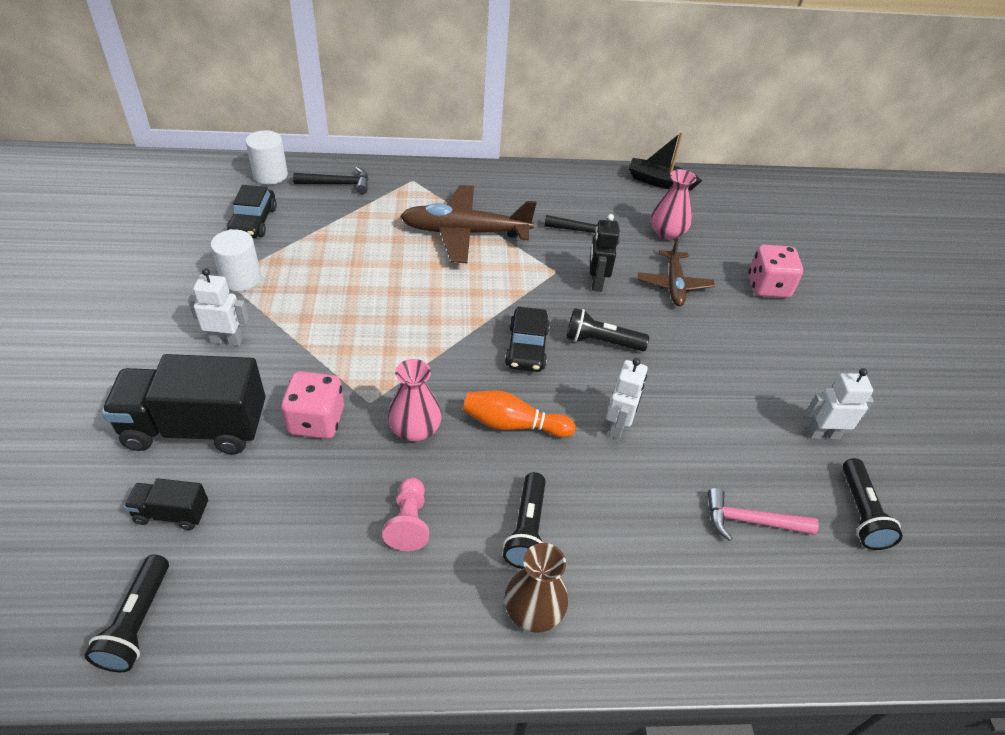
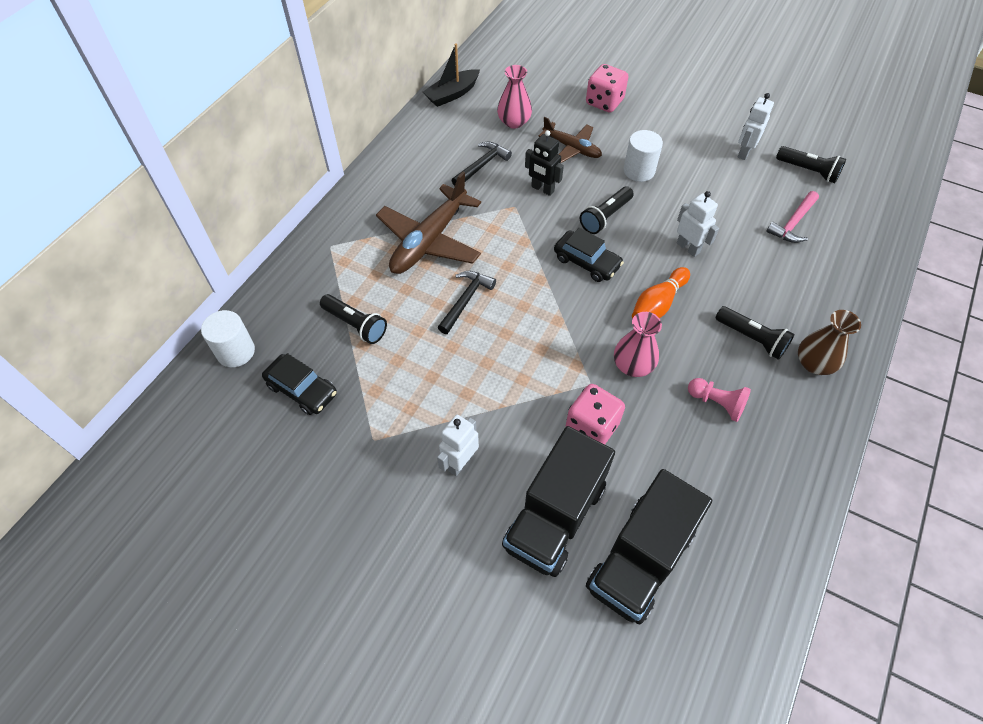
camera: 55 degrees left, 10 degrees up
(137, 622) = (734, 611): black flashlight -> black flashlight (355, 325)
(172, 513) = (640, 559): black truck -> black truck, size x2.12
(241, 278) = (382, 426): white cylinder -> white cylinder (639, 171)
(337, 184) = (293, 303): black hammer -> black hammer (465, 300)

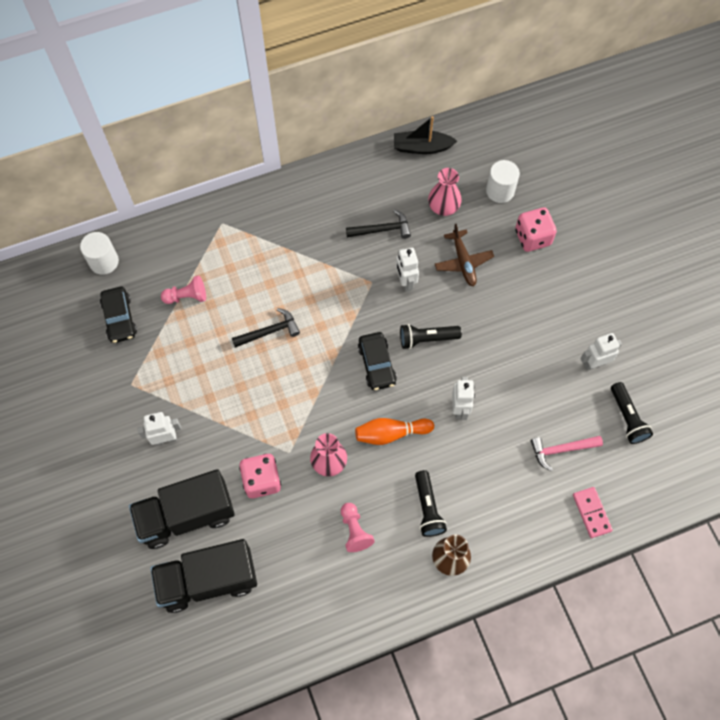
camera: 40 degrees right, 10 degrees up
(355, 325) = (187, 296): black flashlight -> pink pawn
(429, 241) = (288, 267): brown plane -> none
(542, 189) = (405, 282): black robot -> white robot
(639, 171) = (493, 319): white cylinder -> white cylinder (500, 191)
(865, 250) = (591, 513): none -> pink domino

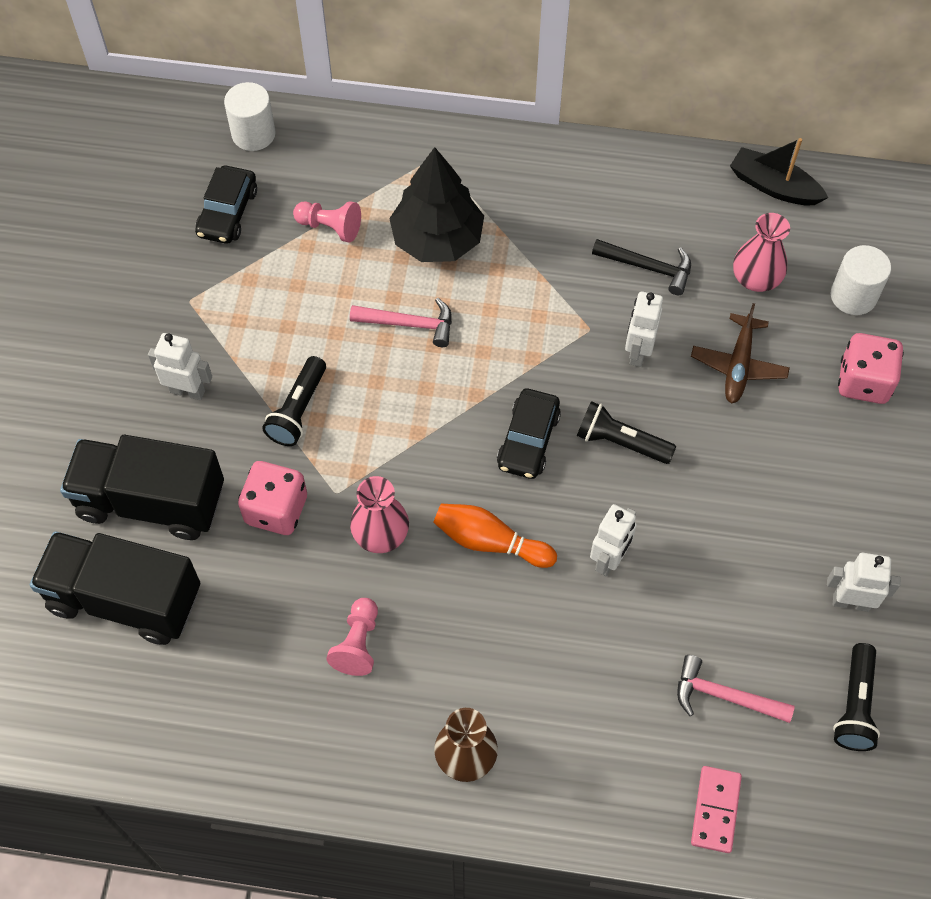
camera: 30 degrees right, 5 degrees down
(254, 272) = (437, 239): none -> black tree
(269, 331) = (409, 324): black hammer -> pink hammer
(427, 508) = (477, 670): black flashlight -> black flashlight (298, 410)

